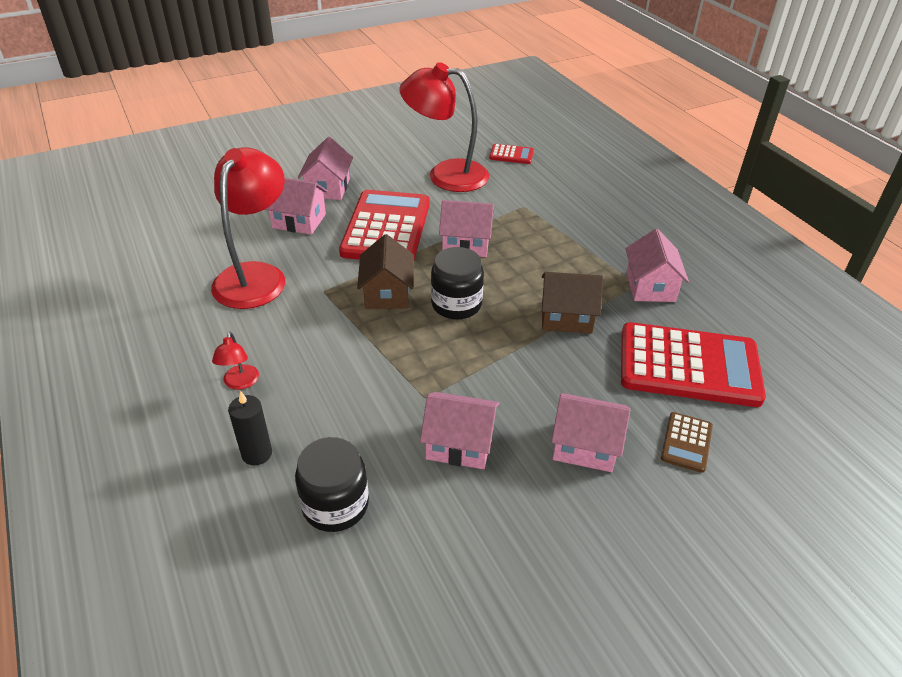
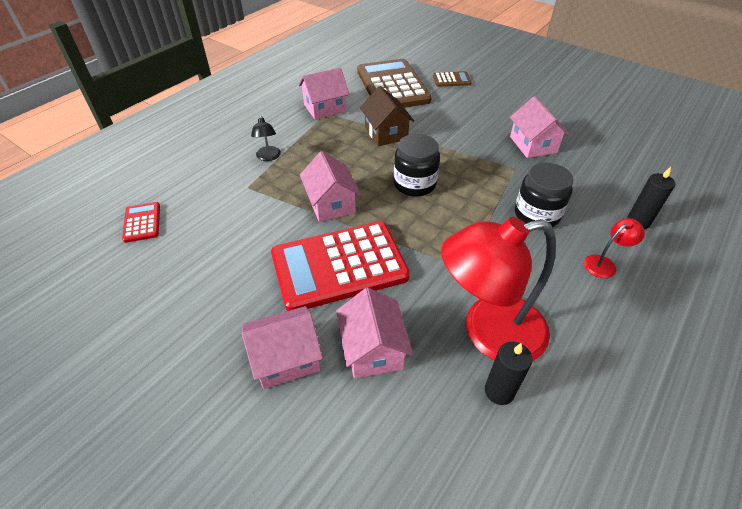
camera: 115 degrees left, 5 degrees up
(213, 260) = (499, 391): none -> black candle
(335, 505) = (623, 173): black jar -> black jar (537, 214)
(387, 293) = (433, 226): brown house -> none
(446, 174) = (207, 259): red lamp -> none
(566, 226) = (268, 157): none -> black lamp
(585, 446) = (486, 106): pink house -> none
(689, 366) = (392, 86): red calculator -> brown calculator

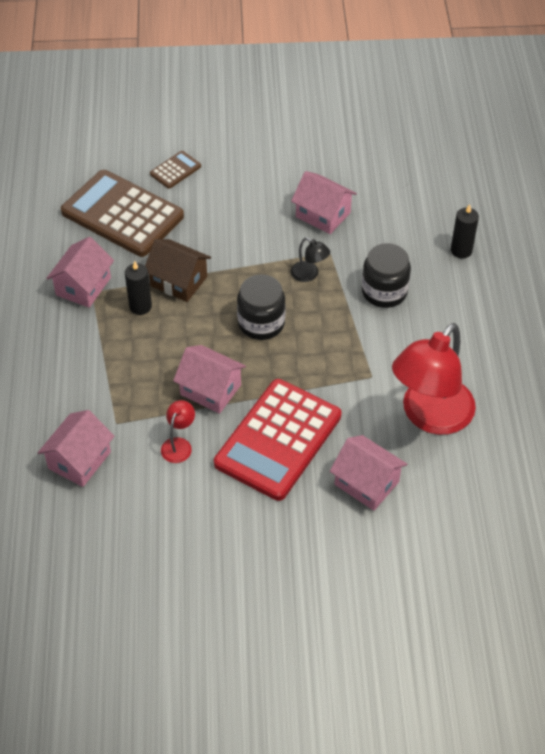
camera: 40 degrees left, 5 degrees up
(142, 222) = (64, 519): red calculator -> none
(268, 157) = (96, 380): black lamp -> black lamp (309, 275)
(286, 358) = (315, 531): pink house -> pink house (79, 460)
(499, 391) = (468, 452): black candle -> black candle (140, 306)
(604, 264) = (464, 307): red lamp -> red lamp (179, 445)

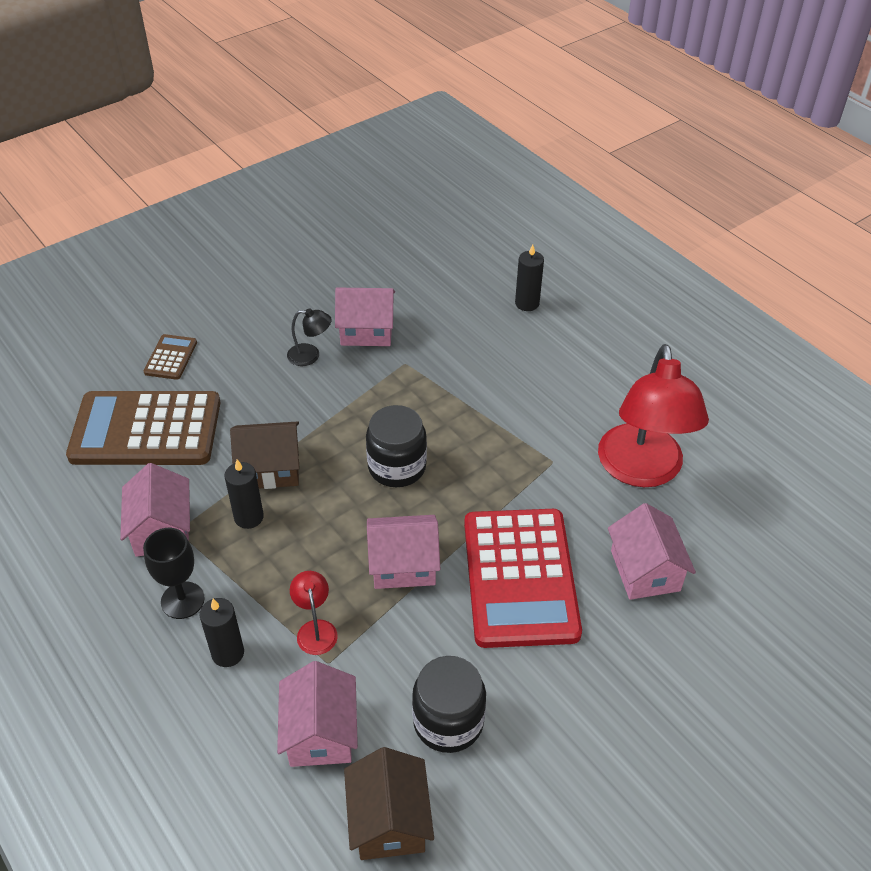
camera: 35 degrees left, 5 degrees down
(62, 337) = (182, 600): none -> black goblet
(64, 384) = (228, 653): none -> black candle
(78, 531) = (389, 820): none -> brown house
(179, 445) = (420, 645): red lamp -> red lamp (315, 629)
(309, 275) = (404, 394): black lamp -> black lamp (310, 355)
(366, 483) = (645, 570): pink house -> pink house turned 75 degrees clockwise
(384, 292) = (491, 375): black jar -> black jar (448, 721)

